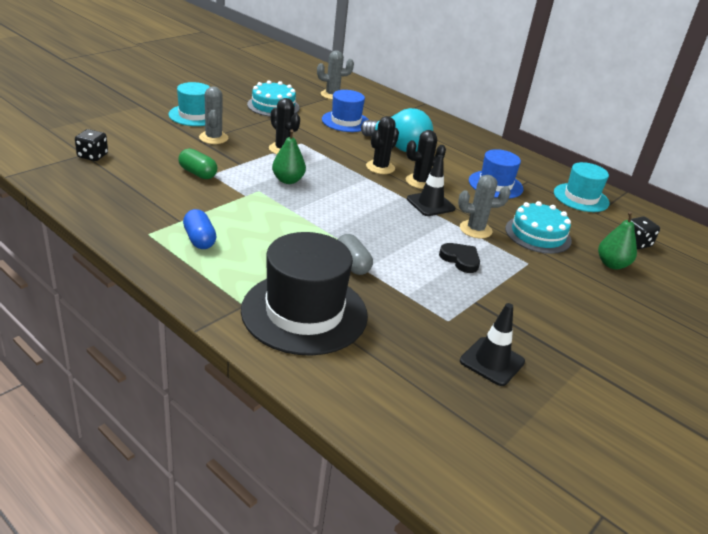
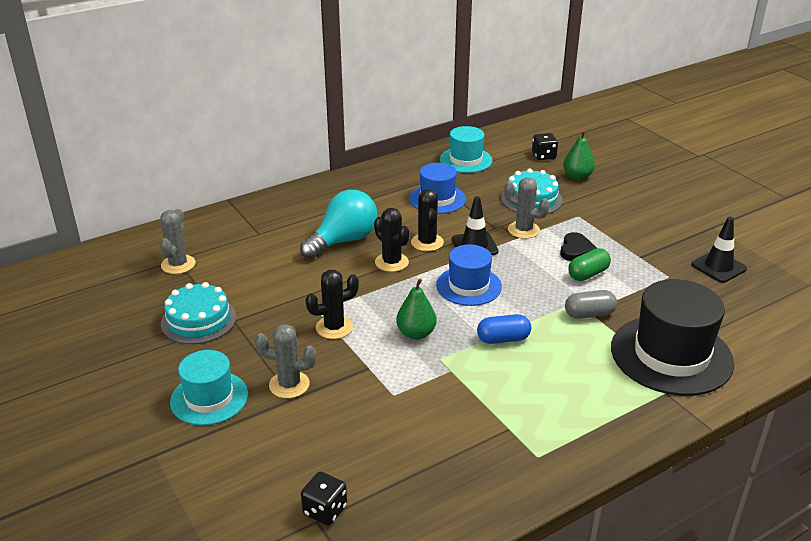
camera: 70 degrees left, 0 degrees up
(198, 173) = (391, 406): green capsule -> green capsule (588, 274)
(199, 239) = (548, 415): blue capsule -> blue capsule (503, 339)
(346, 121) = (265, 267): blue hat -> blue hat (468, 286)
(460, 259) = (576, 250): black heart -> black heart turned 135 degrees clockwise
(475, 229) = (523, 230): grey cactus -> grey cactus turned 75 degrees counterclockwise

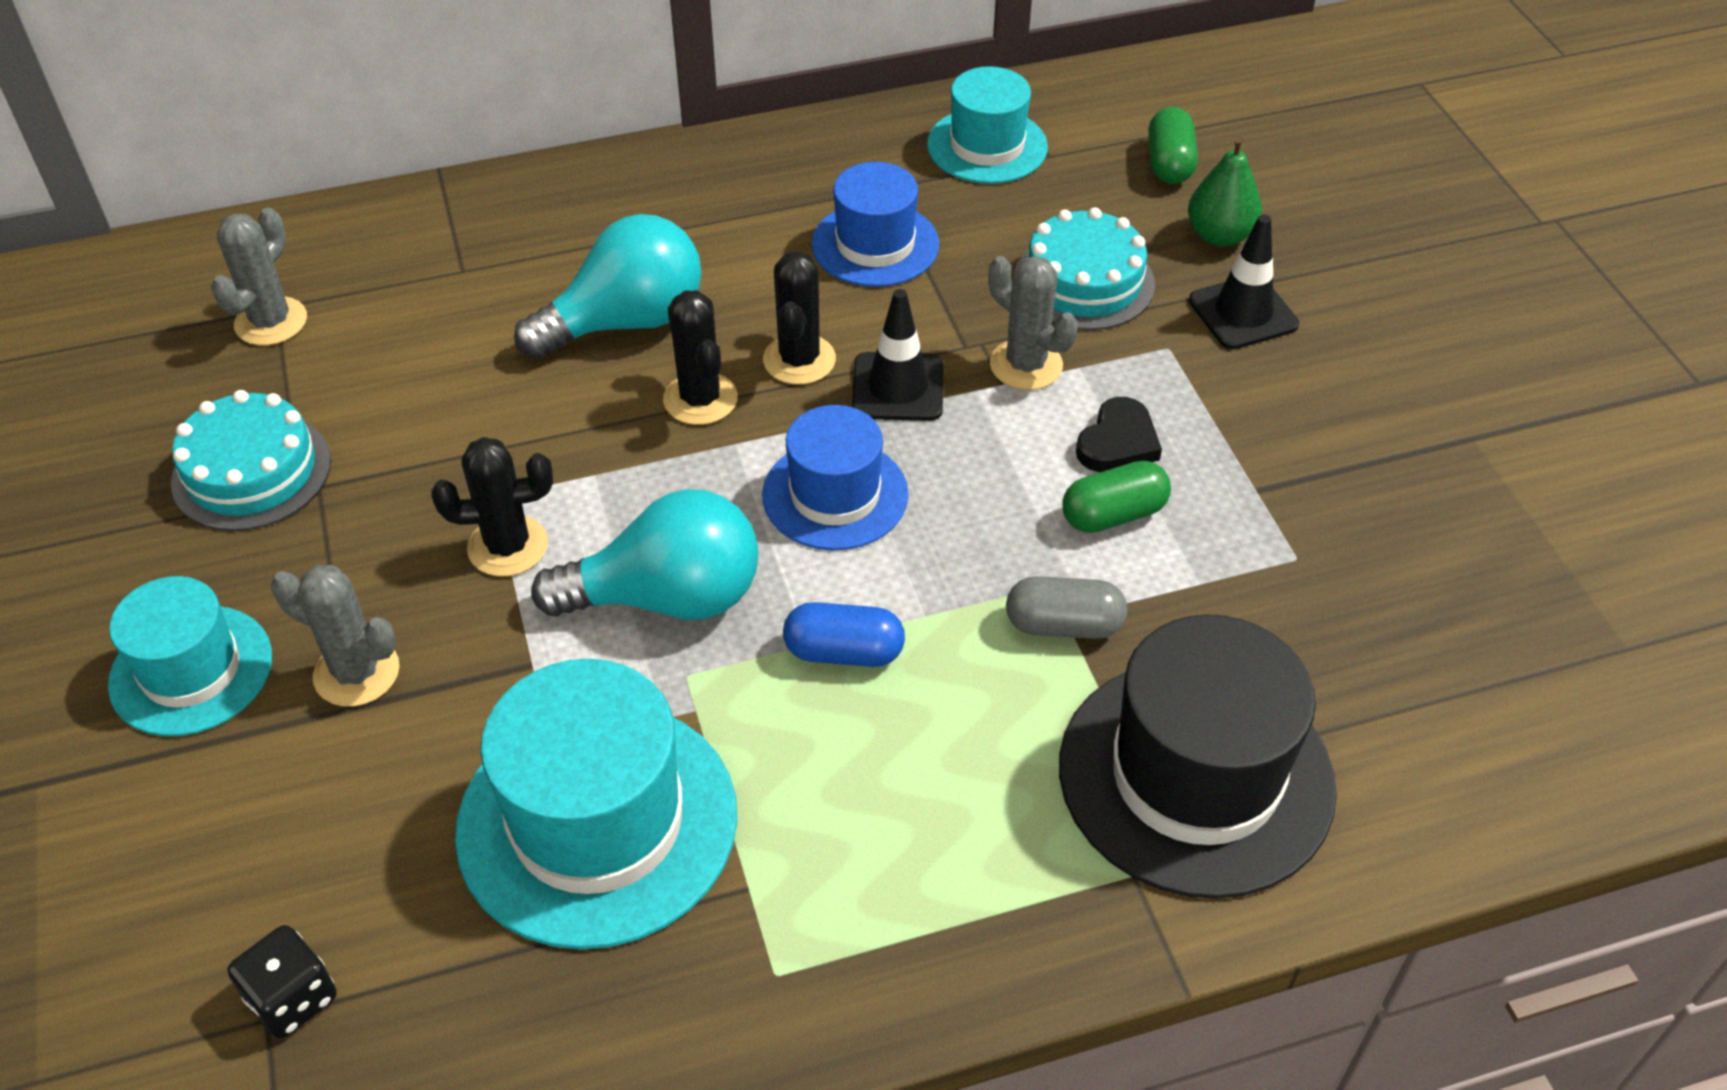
camera: 15 degrees right, 15 degrees up
(416, 333) = (667, 598): green pear -> turquoise light bulb
(429, 418) = (597, 822): none -> turquoise hat
(543, 156) = (1169, 163): black dice -> green capsule
(718, 267) = (1428, 554): black traffic cone -> black traffic cone (1243, 313)

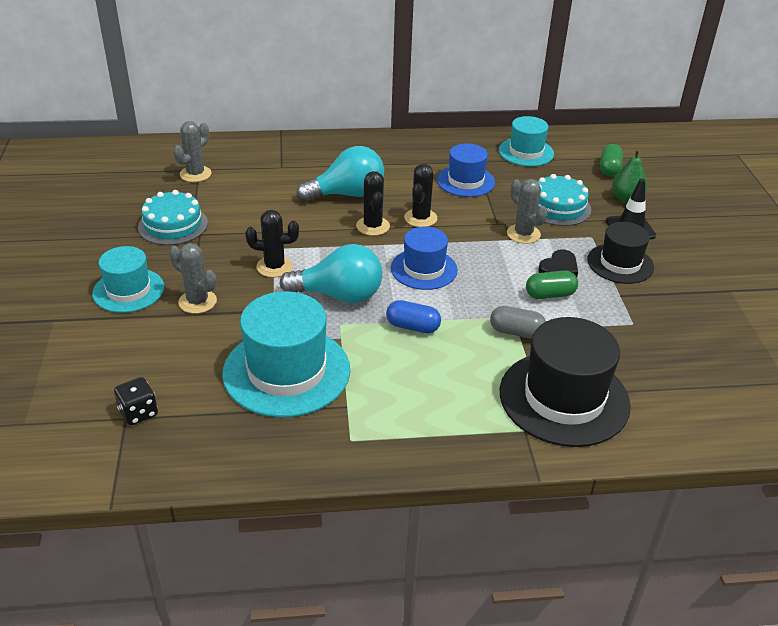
camera: 10 degrees right, 10 degrees down
(898, 387) = (462, 234): black traffic cone -> none
(1240, 407) = (620, 263): none -> black hat

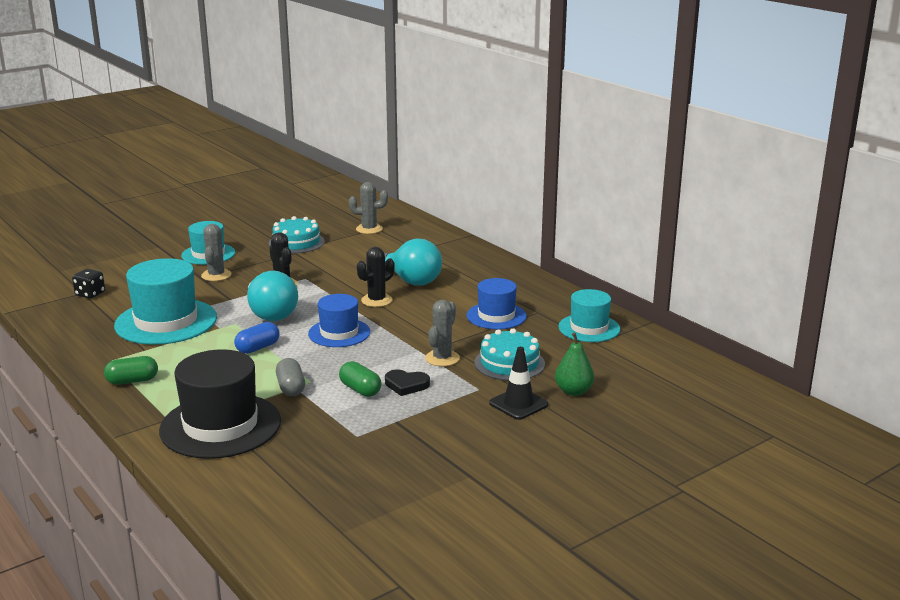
camera: 60 degrees right, 15 degrees down
(412, 327) = (258, 348): blue capsule -> blue capsule turned 60 degrees clockwise
(420, 218) = (412, 314): black cactus -> none
(609, 169) = (619, 372): green capsule -> green capsule (132, 381)
(620, 263) = (449, 411): black hat -> none

